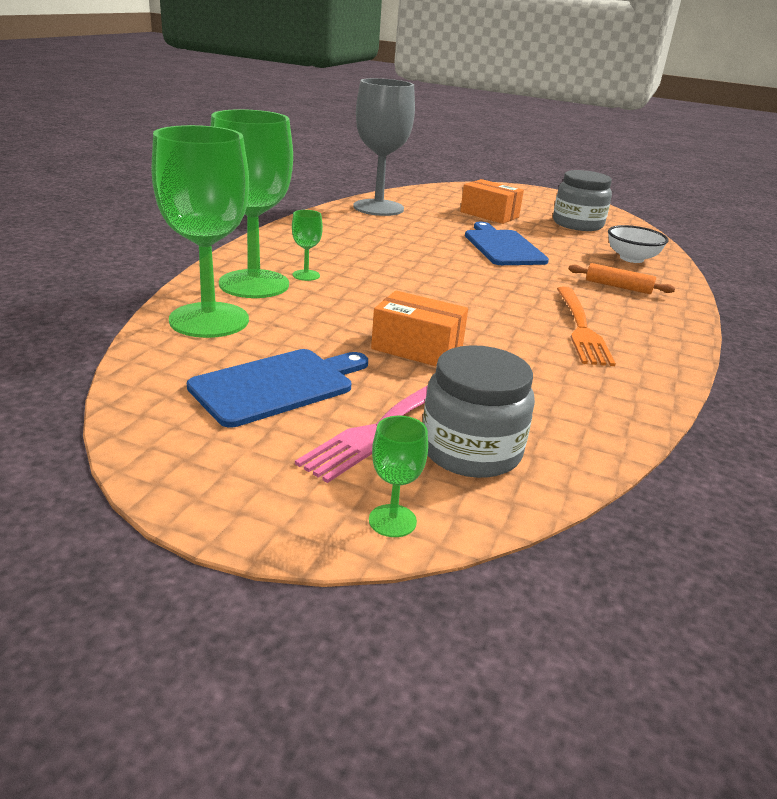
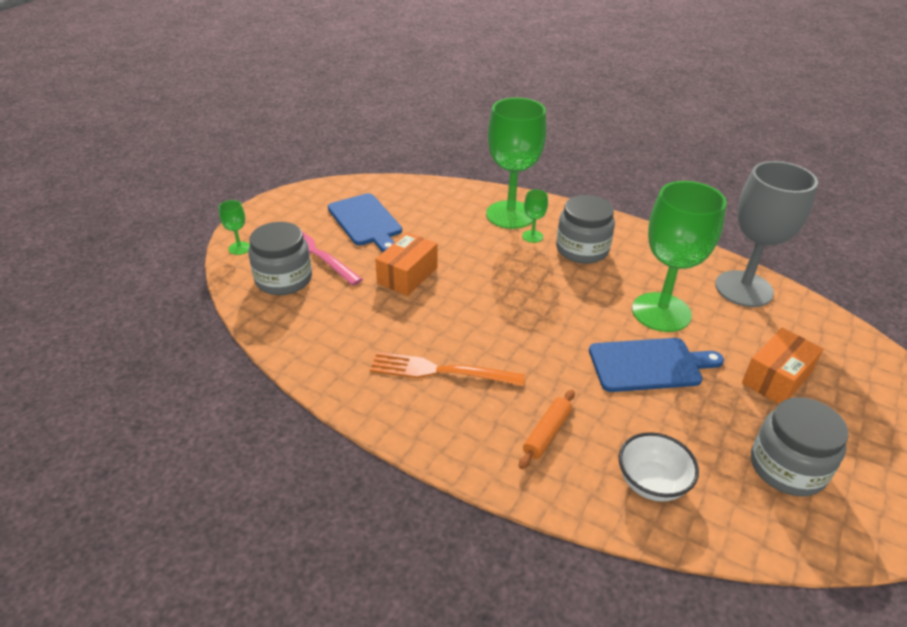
camera: 100 degrees right, 10 degrees up
(209, 320) = (450, 200): green goblet -> green goblet (661, 312)
(330, 255) = (582, 249): none -> grey jar

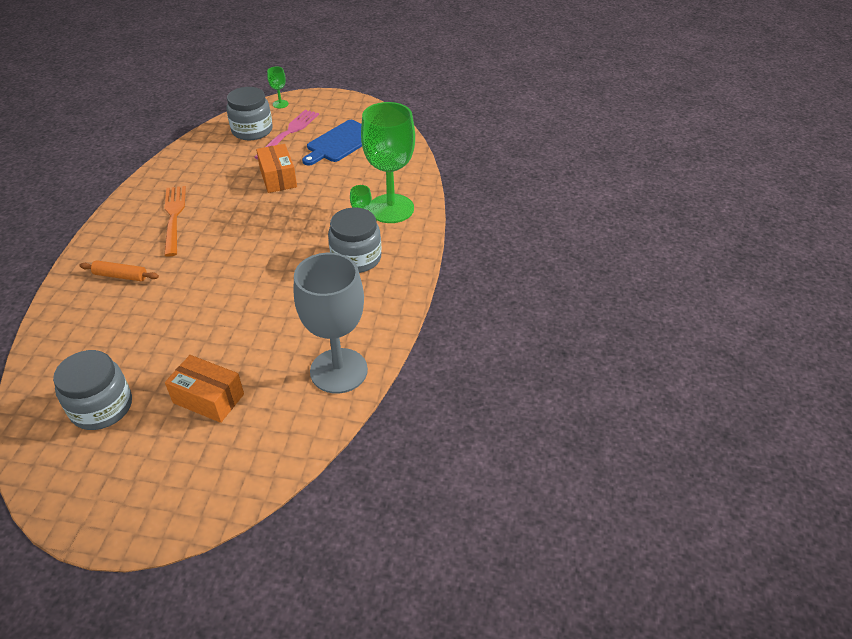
camera: 70 degrees right, 5 degrees up
(407, 275) = (278, 178): orange box -> orange box turned 60 degrees clockwise
(649, 365) = (206, 318): blue cutting board -> none
(651, 483) = (79, 332): white bowl -> none
(661, 312) = (280, 317): green goblet -> none

